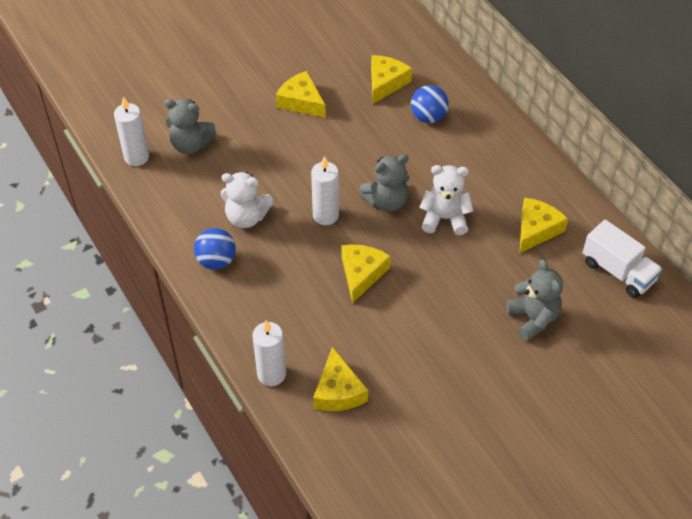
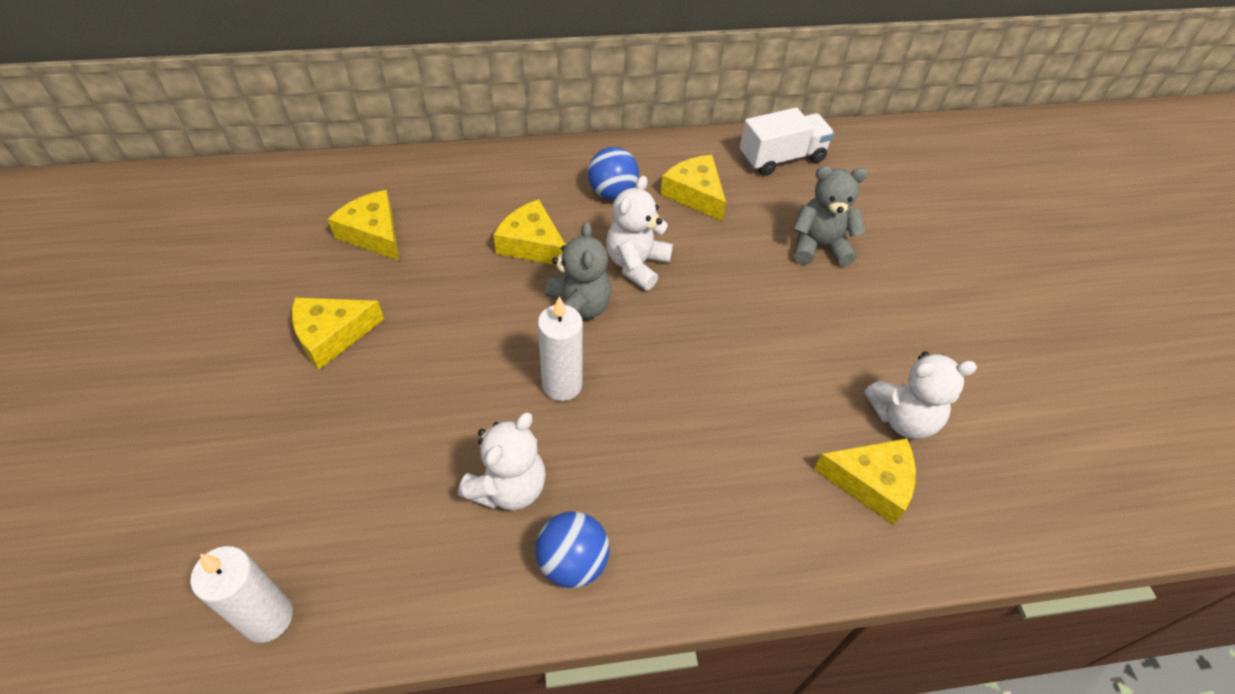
camera: 70 degrees left, 0 degrees up
(190, 145) = (304, 516): grey teddy bear -> none
(271, 374) = (819, 559): white candle -> none
(362, 274) = (684, 381): yellow cheese -> yellow cheese (532, 244)
(399, 400) = (903, 418): none -> white teddy bear
(428, 117) = (463, 217): blue ball -> blue ball (612, 193)

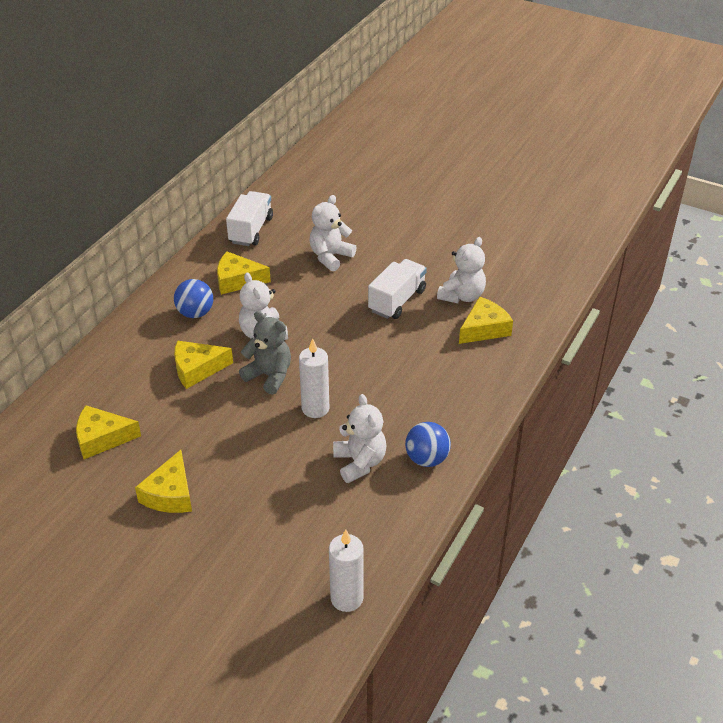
camera: 50 degrees left, 10 degrees down
(818, 354) = (397, 301): none -> white truck
(819, 246) = (330, 257): grey teddy bear -> white teddy bear

